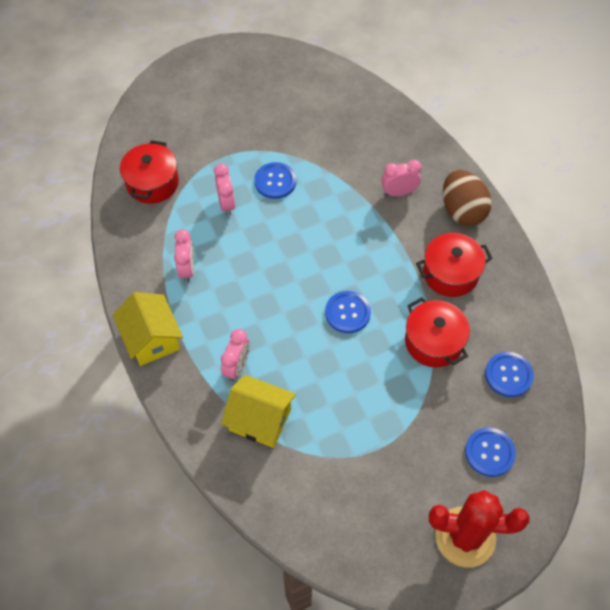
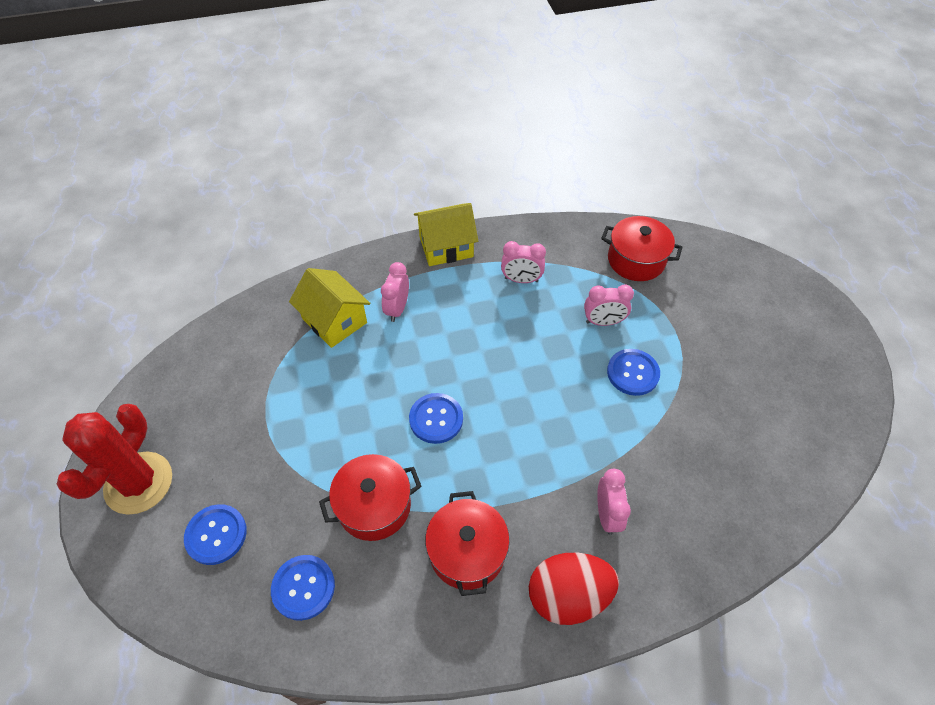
camera: 100 degrees right, 5 degrees down
(237, 367) = (397, 309): pink clock -> pink clock turned 75 degrees clockwise
(260, 420) = (334, 320): yellow house -> yellow house turned 75 degrees counterclockwise
(462, 211) = (568, 595): brown egg -> red egg

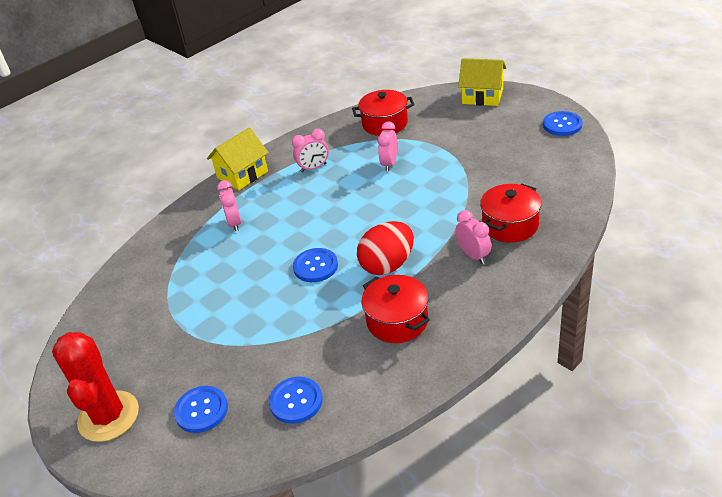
camera: 25 degrees left, 15 degrees down
(334, 320) = (190, 251): yellow house -> yellow house (482, 96)
(374, 506) = (310, 332): red pot -> red pot (510, 225)
(568, 595) = (482, 307): red egg -> red egg (387, 265)
(603, 322) = (389, 164): pink clock -> pink clock turned 135 degrees clockwise
(632, 373) = (430, 180): blue button -> blue button (562, 125)

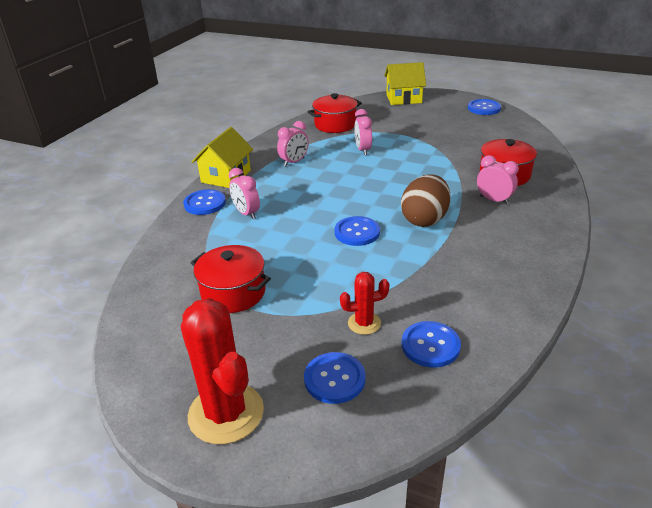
camera: 25 degrees left, 5 degrees down
(206, 204) = (205, 203): none -> blue button
(258, 365) = (364, 323): none -> red cactus
(387, 265) = (424, 219): red egg -> brown egg
(397, 321) = (471, 259): red pot -> red pot (233, 292)

